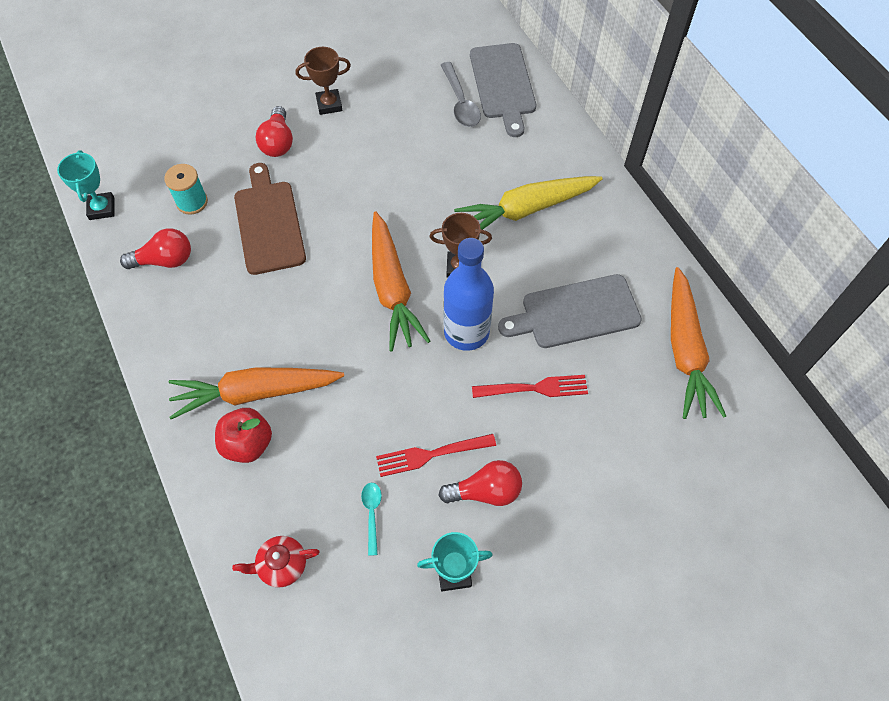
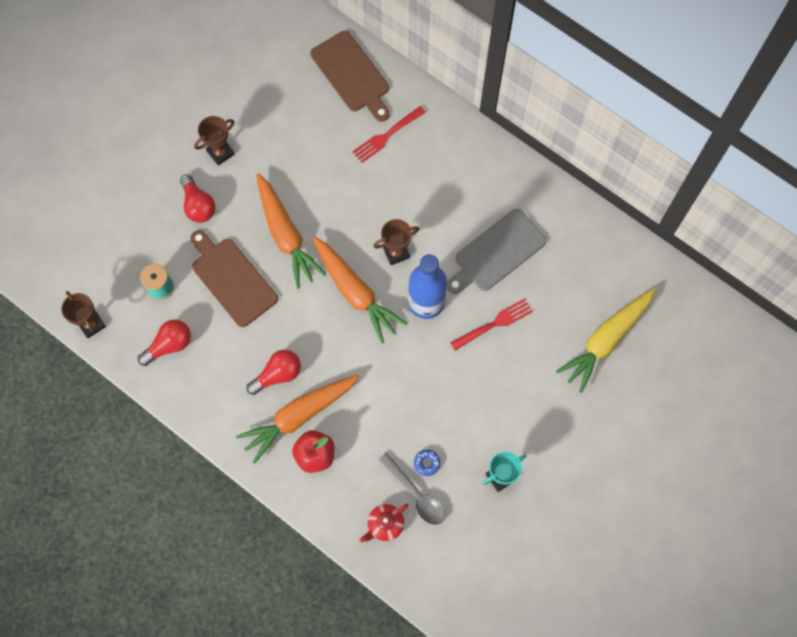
camera: 25 degrees left, 10 degrees up
(102, 208) = (91, 324): turquoise trophy -> brown trophy
(372, 514) = (427, 463): turquoise spoon -> blue donut
(431, 454) = (446, 404): red fork -> red fork (387, 135)
(460, 102) = (326, 106): grey spoon -> grey spoon (416, 494)
(485, 491) = (495, 413): red light bulb -> red light bulb (278, 374)
(503, 84) = (352, 74): grey cutting board -> brown cutting board
(526, 209) = (423, 182): yellow carrot -> yellow carrot (606, 340)
(685, 351) = (585, 249): orange carrot -> orange carrot (286, 235)

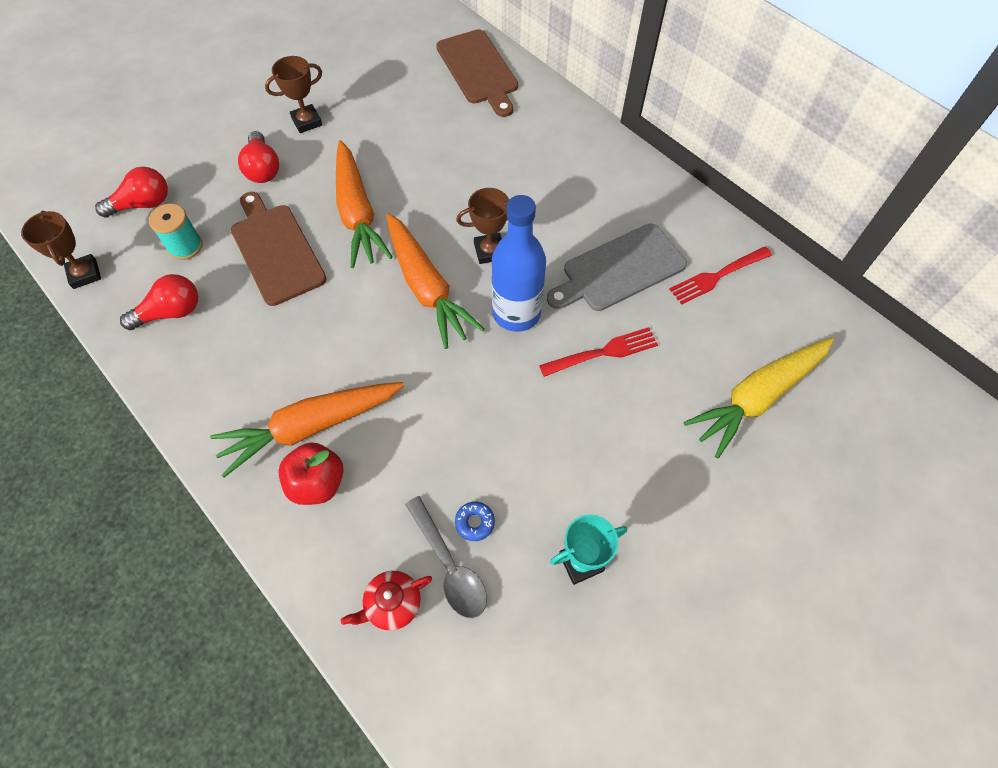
camera: 10 degrees right, 10 degrees down
(278, 374) = (298, 369): red light bulb -> red light bulb (143, 204)
(387, 135) = (505, 130): red fork -> red fork (718, 276)

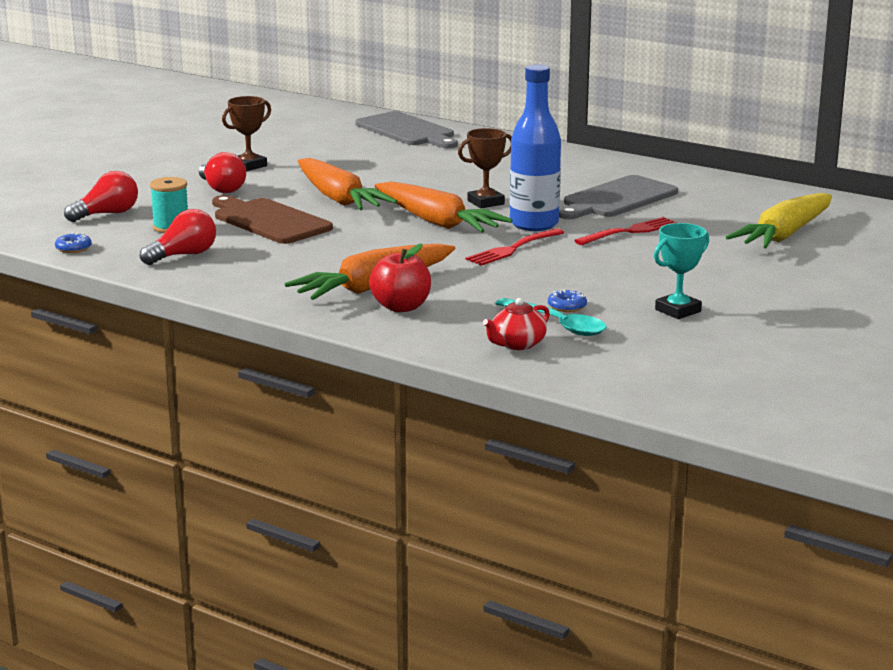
camera: 15 degrees left, 40 degrees down
(85, 274) = (73, 248): brown trophy -> blue donut
(449, 565) = (558, 324): grey spoon -> turquoise spoon
(479, 70) = (407, 131): brown cutting board -> grey cutting board
(718, 276) = (710, 193): red fork -> red fork (513, 248)

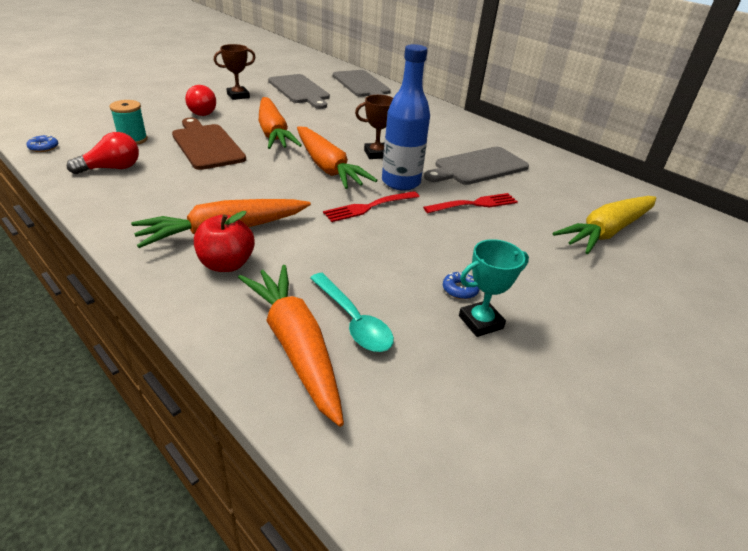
camera: 10 degrees right, 15 degrees up
(107, 214) = (104, 120): red light bulb -> none
(327, 148) = (300, 90): none -> grey cutting board
(517, 344) = (295, 346): red teapot -> orange carrot
(567, 306) = (376, 293): blue donut -> blue donut (460, 289)

